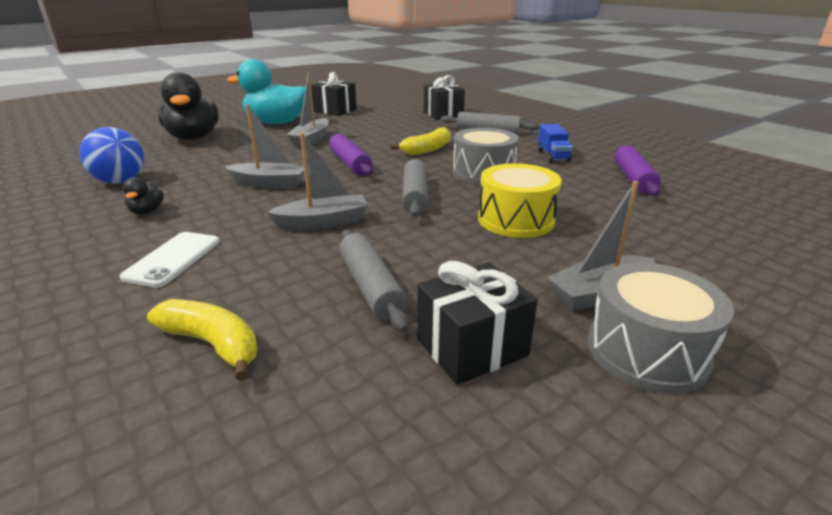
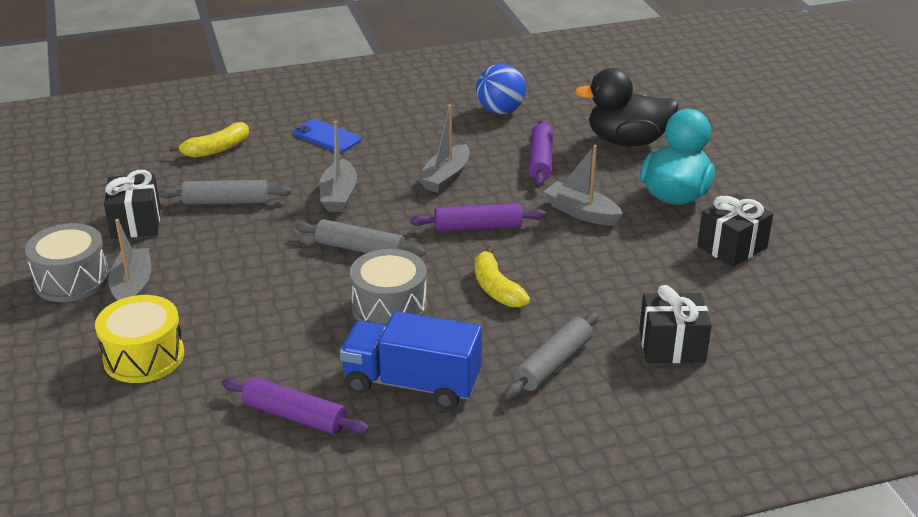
camera: 110 degrees right, 5 degrees up
(147, 211) = (419, 125): black duck -> none
(173, 259) = (327, 137): white phone -> blue phone
(230, 157) = (540, 160): none -> purple rolling pin
(515, 220) = (266, 290): yellow drum -> yellow drum (144, 356)
(553, 156) = (412, 383): blue truck -> blue truck, size x1.89

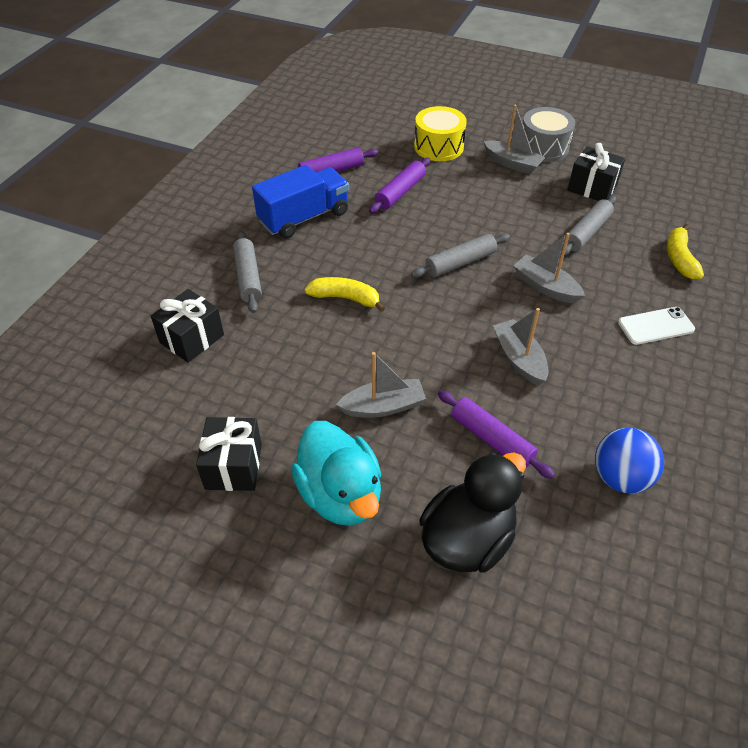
camera: 130 degrees right, 15 degrees up
(327, 137) = (656, 326): blue phone -> white phone
(389, 307) = (381, 243): grey drum -> none
(478, 227) = (426, 333): purple rolling pin -> purple rolling pin (400, 192)

